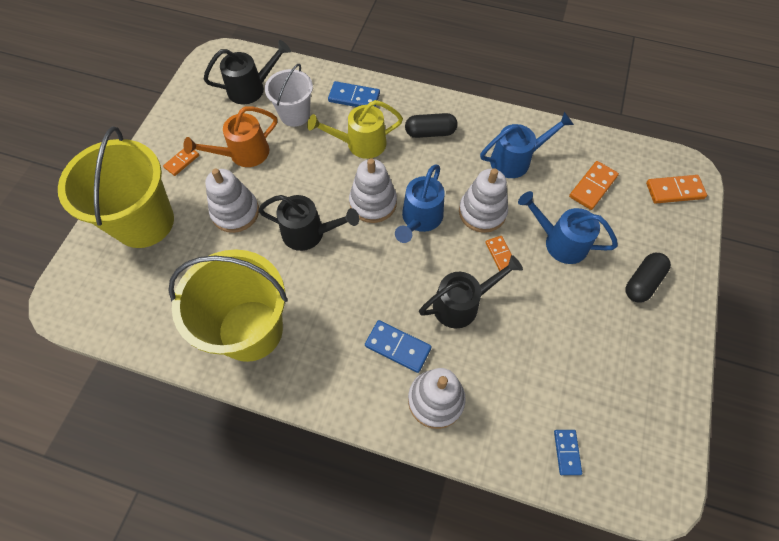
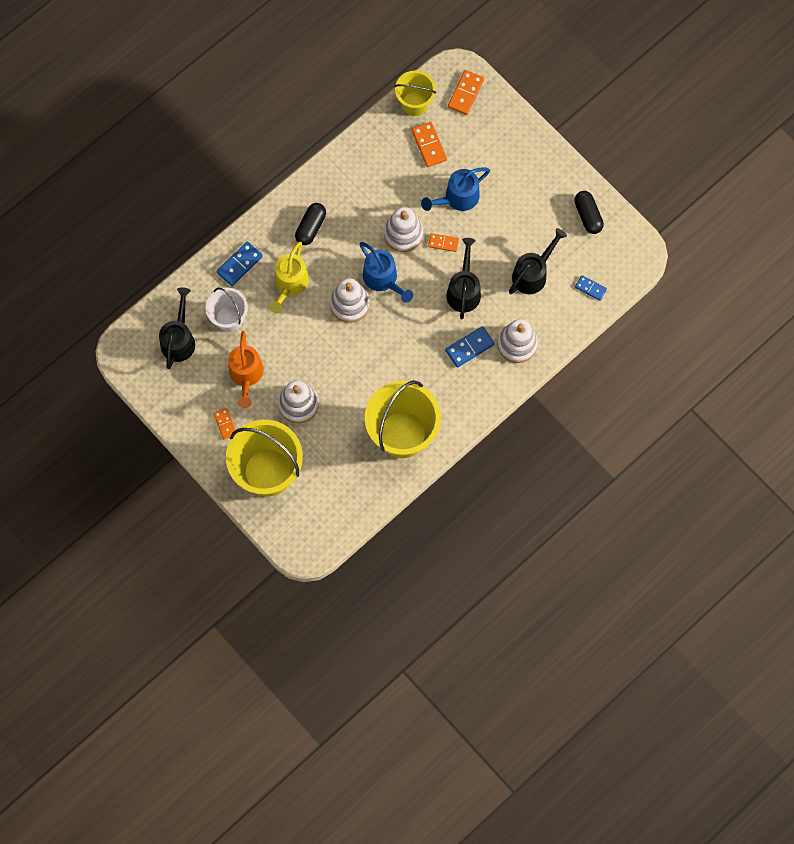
camera: 60 degrees left, 10 degrees up
(310, 233) = (349, 360): black watering can -> black watering can (533, 273)
(516, 160) = (374, 182): blue watering can -> none
(623, 153) = (415, 103): none -> yellow bucket
(642, 282) = (517, 167): black capsule -> black capsule (588, 216)

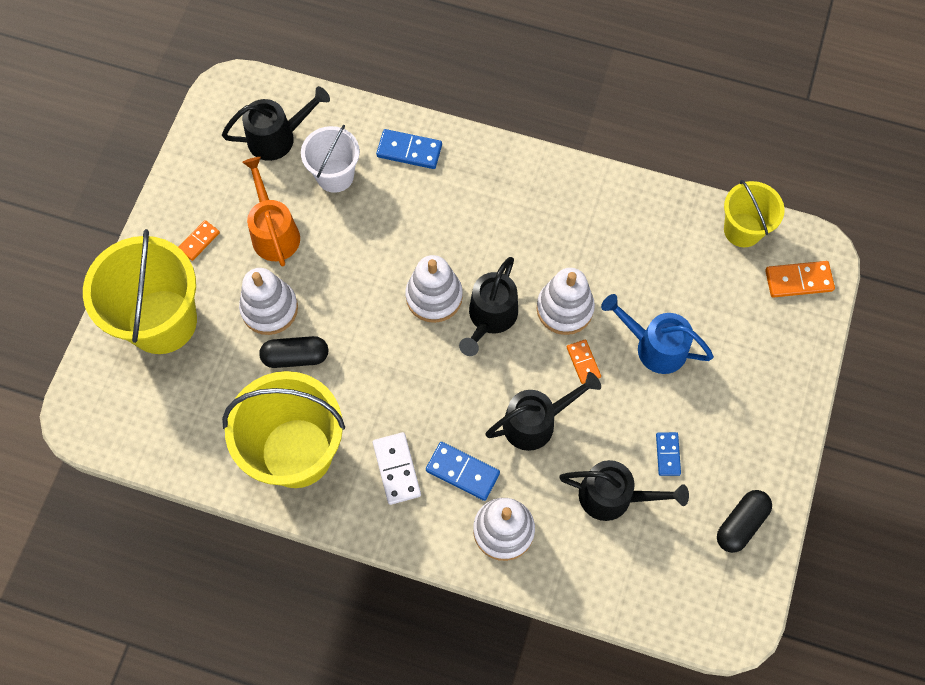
camera: 60 degrees right, 5 degrees down
(246, 375) = (273, 231): orange watering can -> orange watering can turned 105 degrees clockwise
(290, 284) = (417, 217): yellow watering can -> none
(311, 227) = (505, 201): black capsule -> black capsule (295, 357)
(383, 279) = (490, 318): blue watering can -> black watering can
(429, 145) = (700, 275): orange domino -> none
(446, 383) = (397, 469): none -> white domino
(590, 288) = (641, 585): blue domino -> blue domino (667, 454)

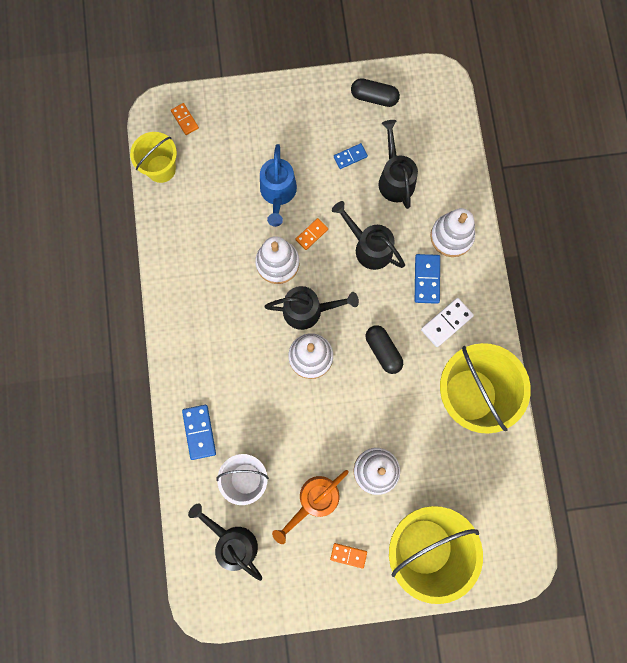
camera: 115 degrees left, 10 degrees up
(295, 357) = (403, 432): black capsule -> black capsule (383, 351)
(798, 280) = (184, 120): orange domino -> orange domino, size x0.65

